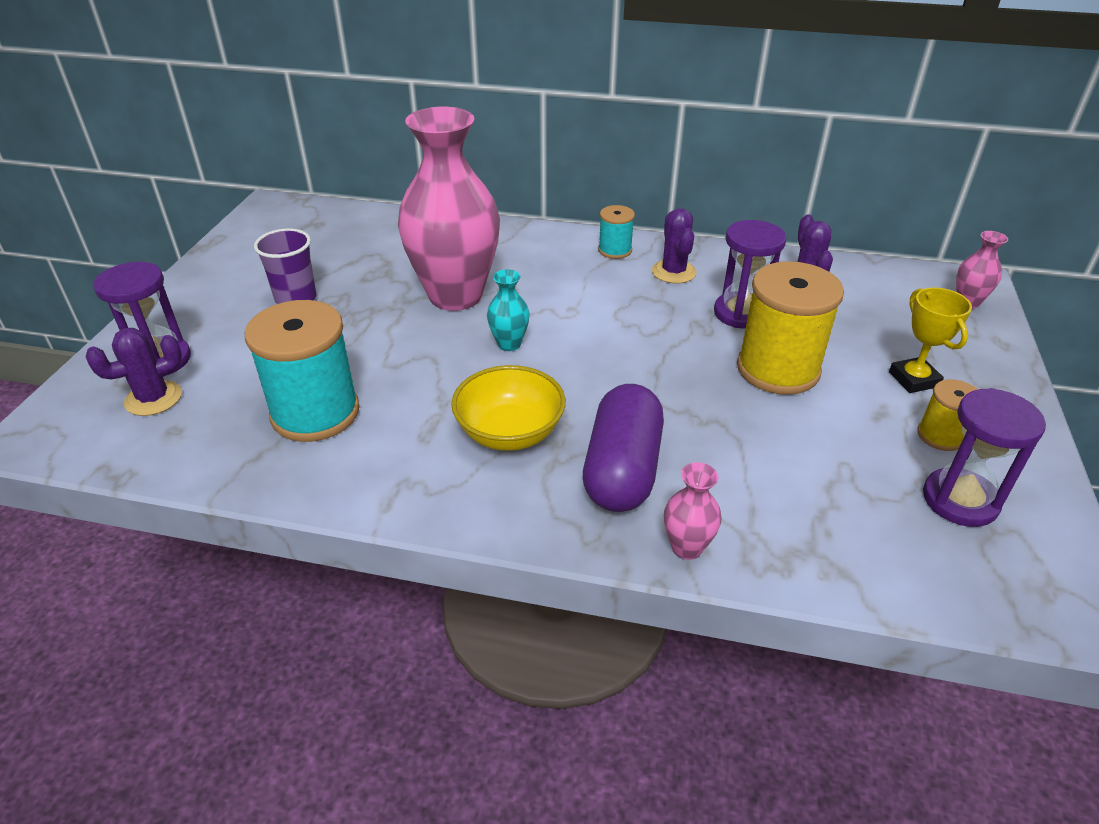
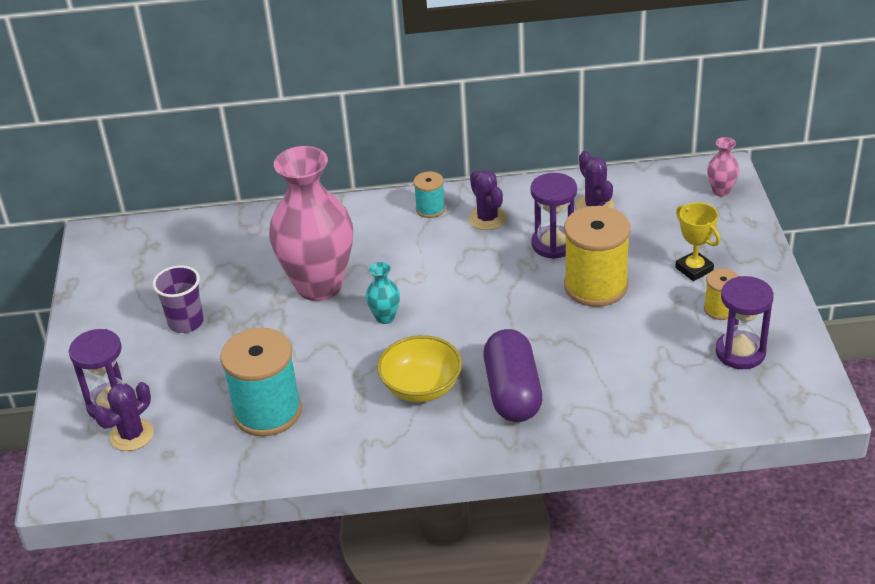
camera: 15 degrees left, 0 degrees up
(687, 547) = (575, 432): pink vase -> none

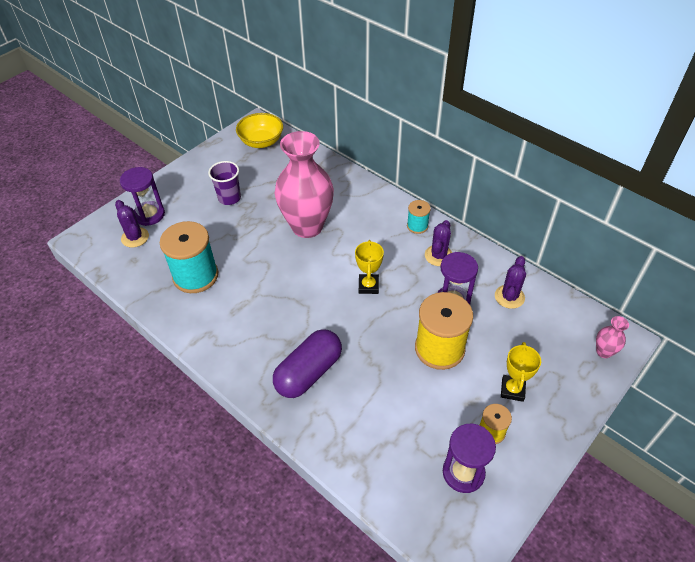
camera: 45 degrees right, 10 degrees up
(132, 435) = (135, 237): purple cactus -> purple cactus turned 60 degrees clockwise
(385, 317) = (311, 271): turquoise vase -> none
(421, 387) = (273, 326): yellow bowl -> yellow bowl (261, 142)
(460, 288) = (368, 286): none -> yellow trophy

